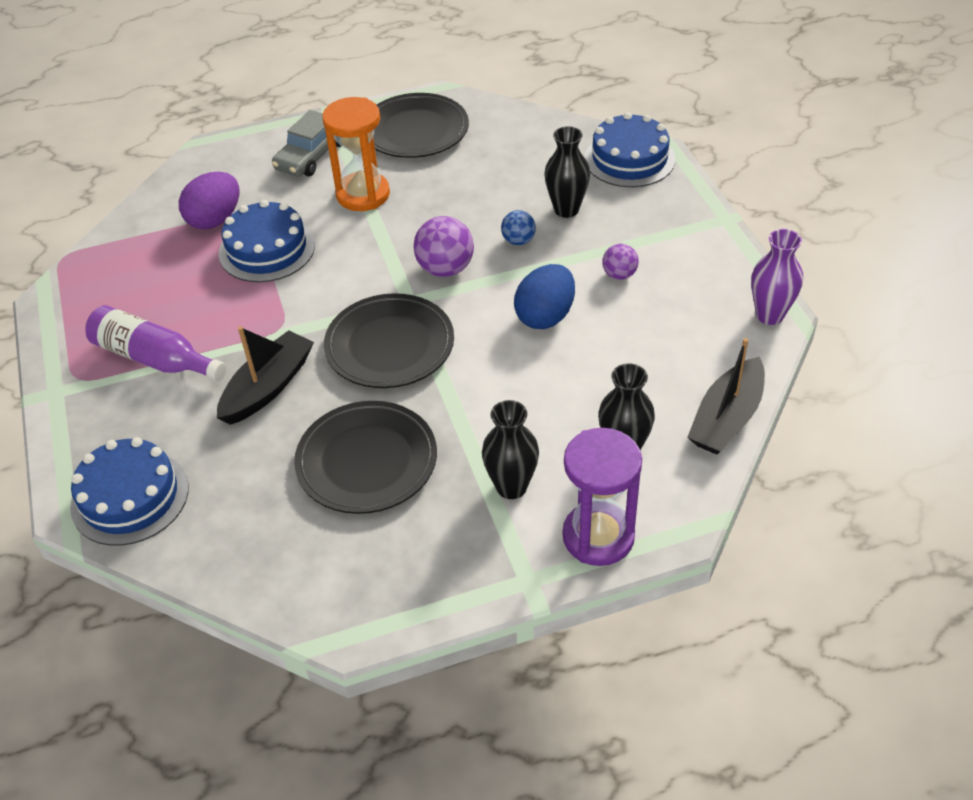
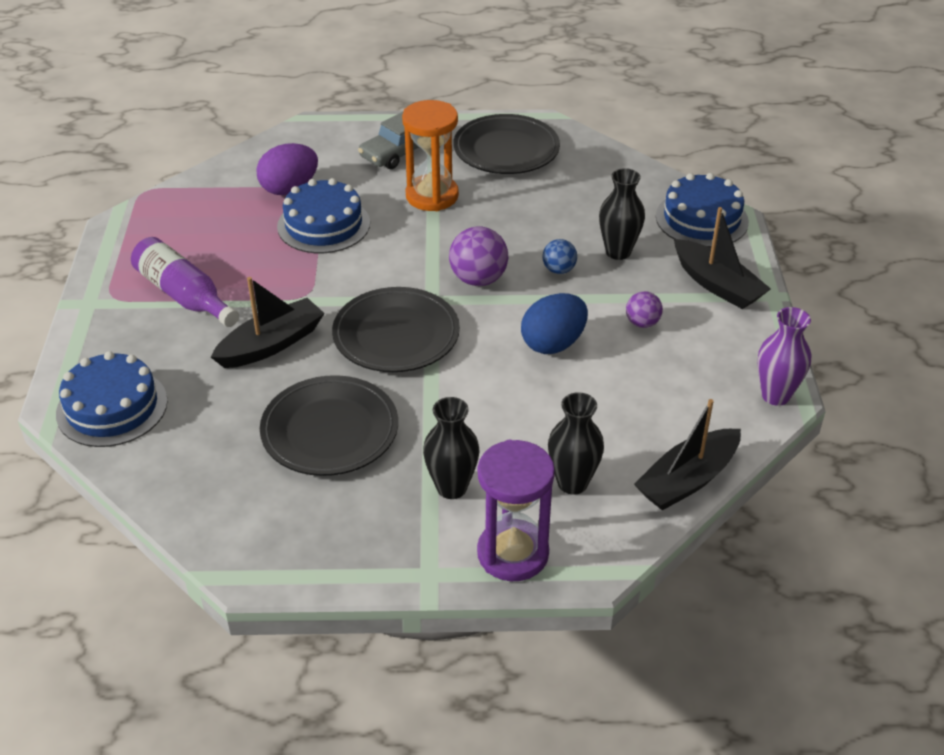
camera: 15 degrees right, 5 degrees down
(671, 220) = (717, 285): none -> black boat

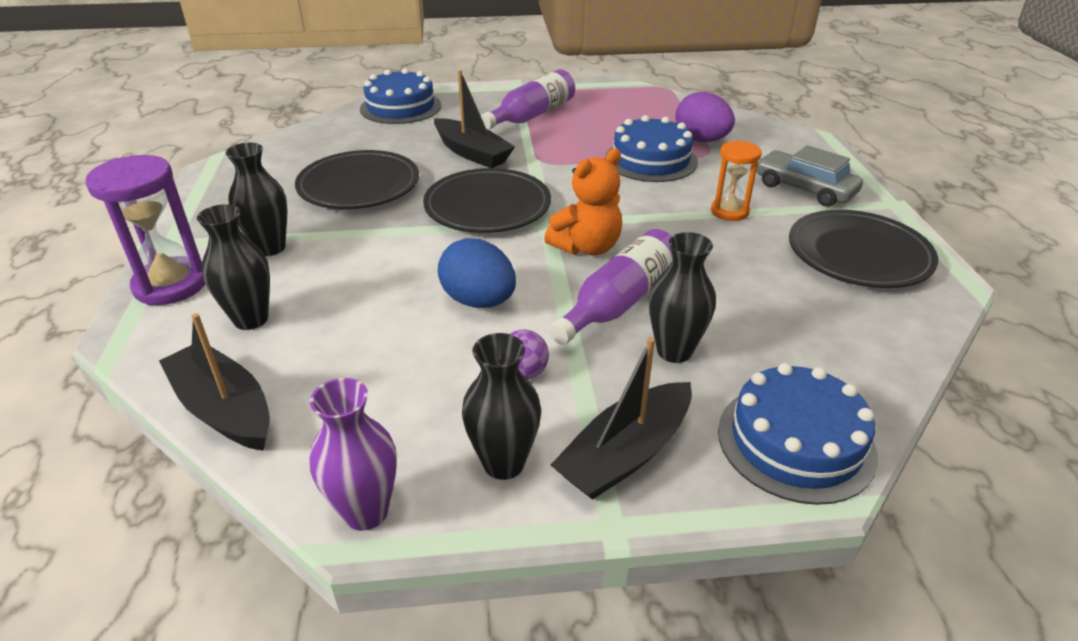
camera: 85 degrees right, 5 degrees down
(432, 196) = (729, 211): orange hourglass -> orange hourglass, size x0.62
(478, 279) = (587, 247): purple ball -> orange teddy bear
(559, 270) = (619, 302): blue ball -> purple bottle
(729, 335) = (503, 463): none -> black vase

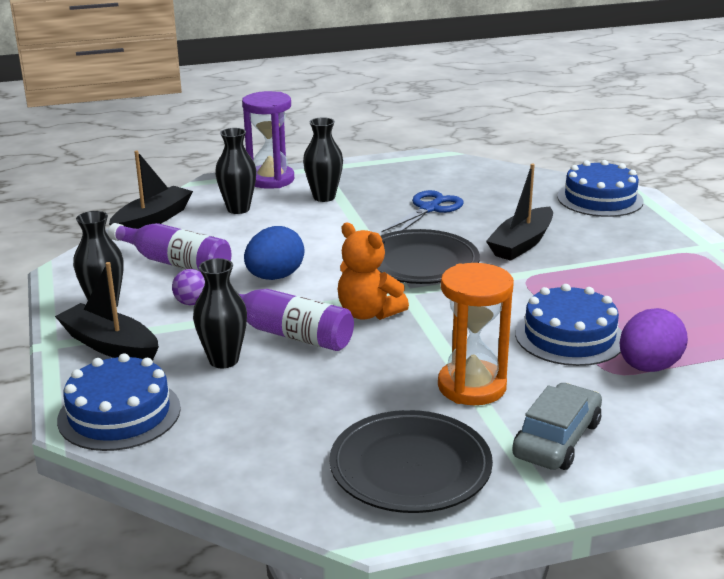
camera: 80 degrees right, 10 degrees down
(359, 186) = (429, 209): black plate -> blue scissors
(366, 512) = (70, 271): purple vase -> none
(532, 115) = (635, 262): purple bottle -> purple bottle (175, 263)
(729, 211) = (472, 386): orange hourglass -> orange hourglass, size x1.60

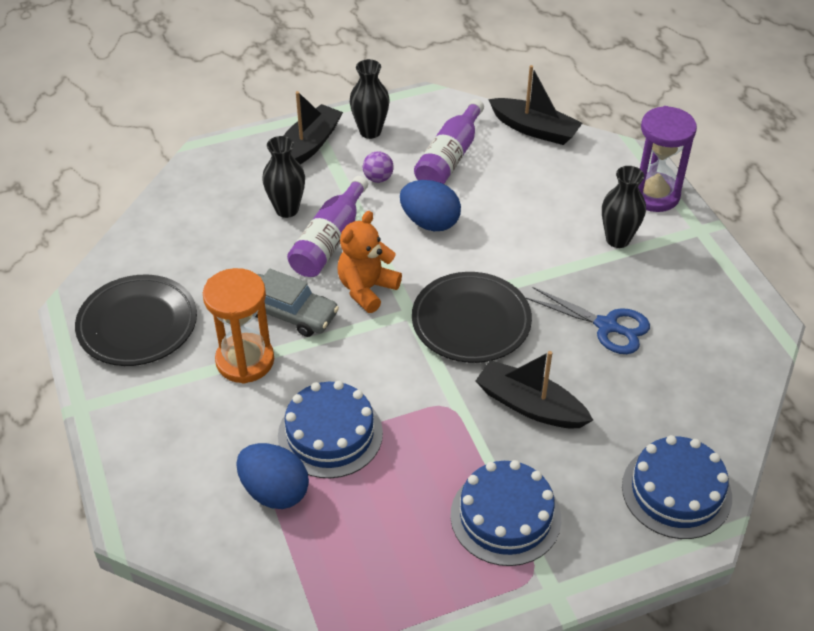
camera: 85 degrees right, 20 degrees up
(119, 414) = (216, 168): blue cake -> blue cake (505, 516)
(238, 209) = (572, 181): black vase -> none
(557, 439) = (166, 414): grey car -> grey car (289, 313)
(648, 367) = (274, 491): purple egg -> blue egg

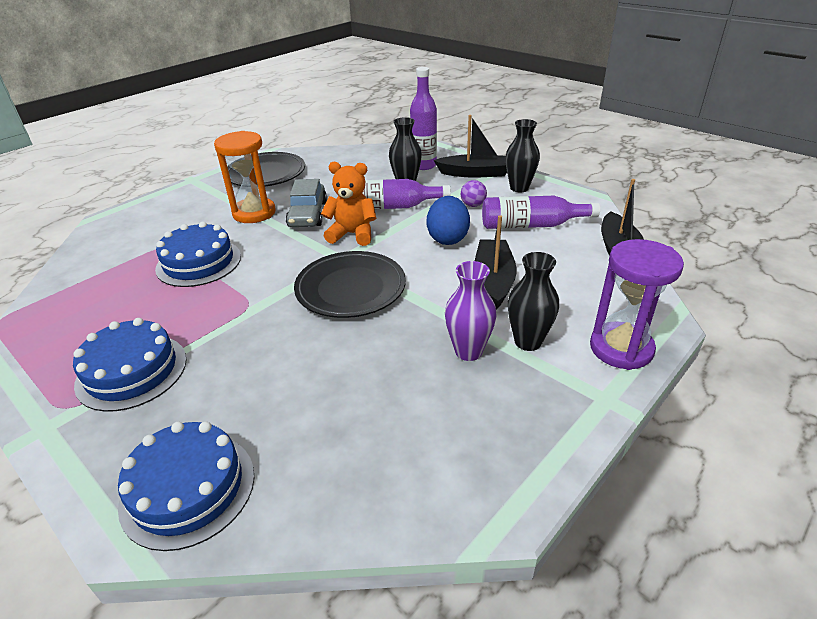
camera: 65 degrees right, 10 degrees down
(250, 177) = (424, 165): none -> purple bottle
(274, 491) = (139, 257): blue egg -> none
(530, 405) = (269, 348): black boat -> black boat (494, 280)
(607, 326) = (400, 368): blue scissors -> none
(609, 278) = (468, 351): none -> purple vase

